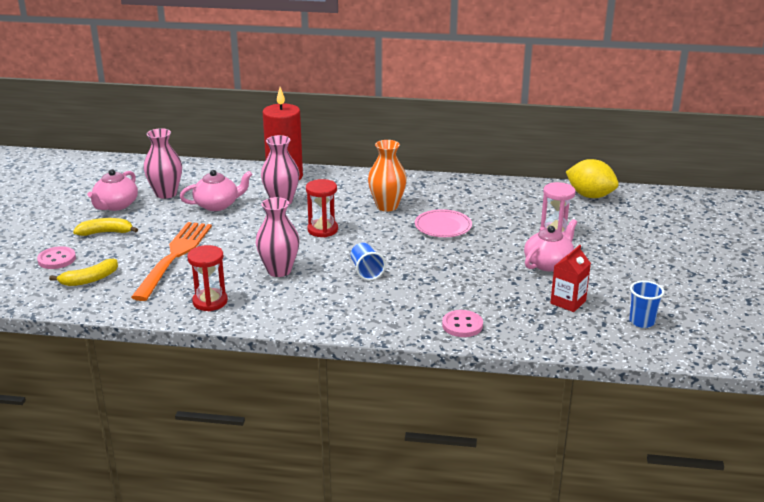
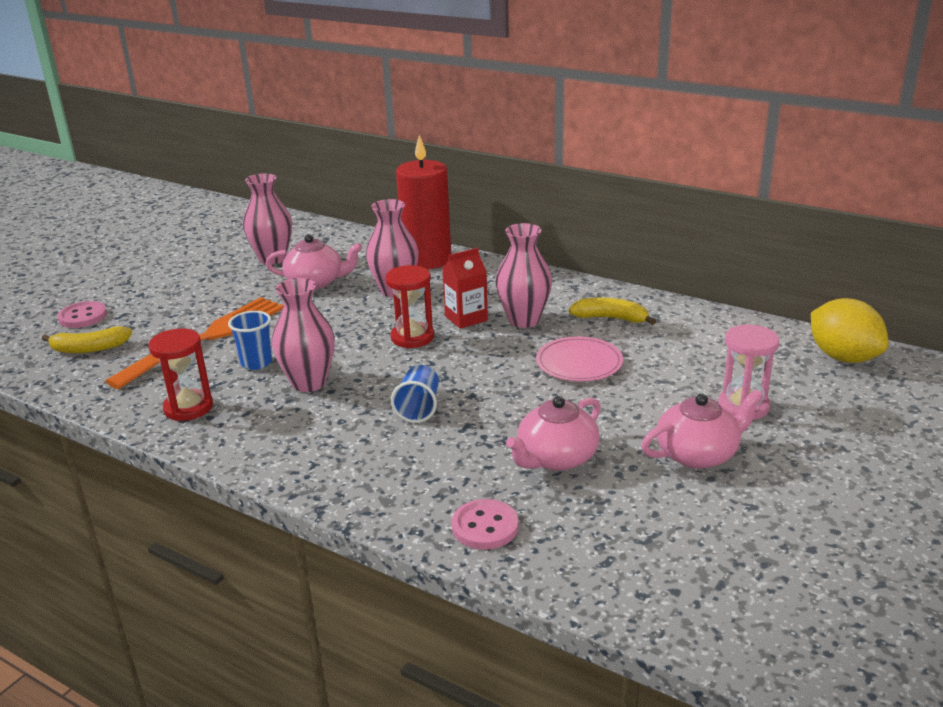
camera: 25 degrees right, 0 degrees up
(106, 233) = (164, 294): yellow banana -> yellow banana (611, 318)
(116, 205) = (206, 264): pink teapot -> pink teapot (556, 458)
(387, 206) = (524, 320): orange vase -> pink vase
(568, 302) = (684, 529): red carton -> red carton (466, 318)
(642, 321) = (793, 599): blue cup -> blue cup (256, 363)

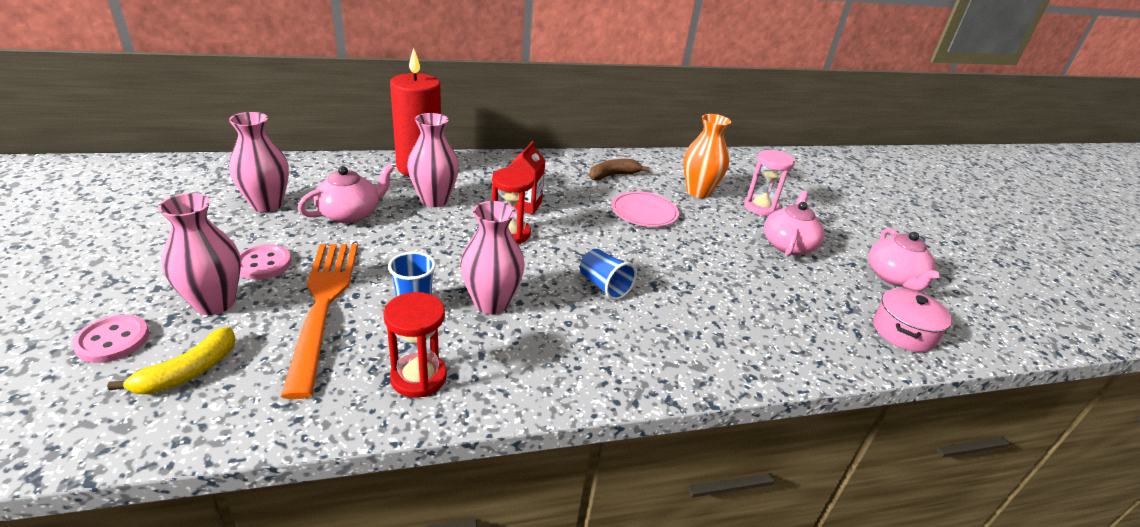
camera: 50 degrees left, 5 degrees up
(485, 527) = (777, 349): pink button -> pink button (263, 264)
(524, 320) = (565, 194): pink vase -> pink vase (214, 303)
(556, 458) = (734, 282): pink teapot -> pink teapot (894, 278)
(611, 318) = (613, 175): yellow banana -> brown banana
(669, 589) = (903, 332): none -> pink pot
(687, 365) = (698, 192): none -> orange vase
(843, 357) = (753, 162): yellow lemon -> none

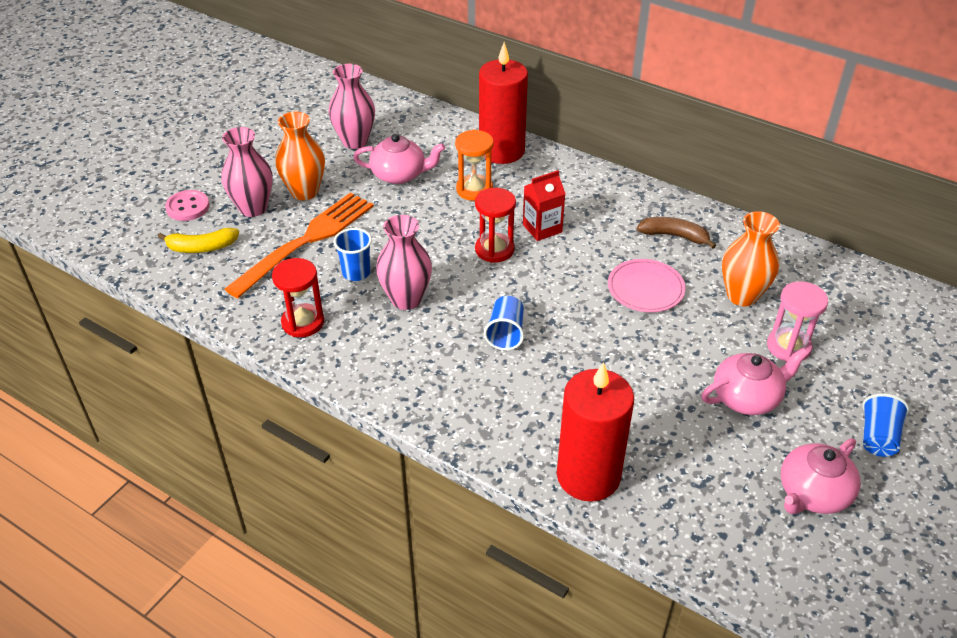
camera: 50 degrees right, 10 degrees up
(263, 264) = (304, 192): pink button -> orange vase
(434, 200) = (474, 189): pink vase -> orange hourglass
(798, 348) = (588, 476): none -> red candle
(865, 231) = (878, 437): none -> blue cup
(903, 332) = (718, 533): pink pot -> none

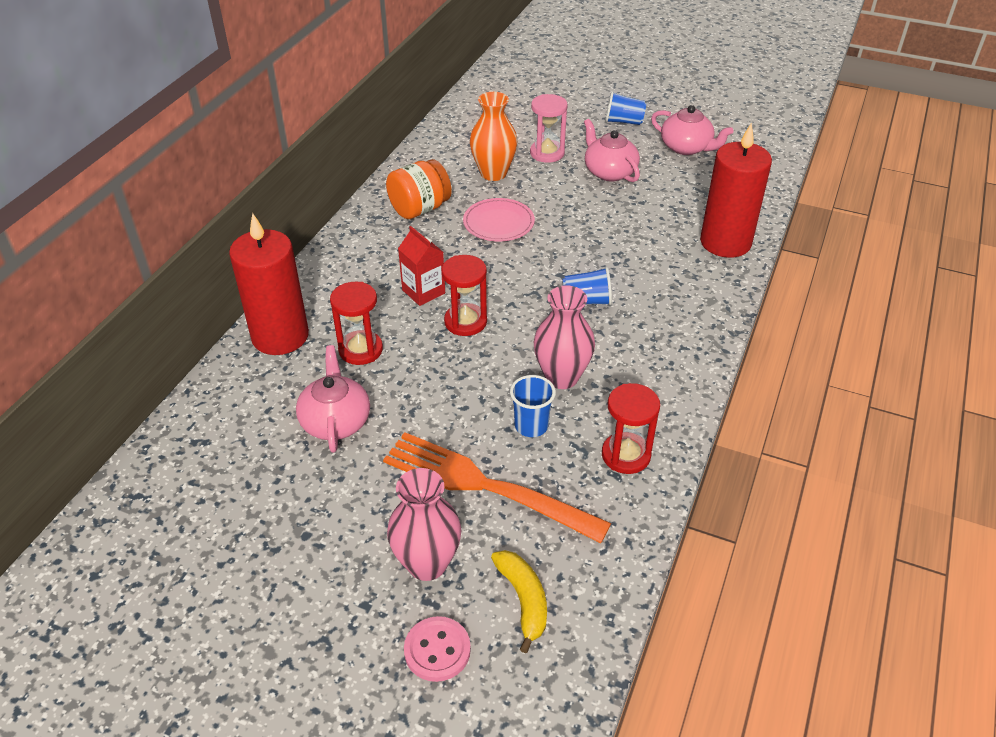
camera: 100 degrees left, 0 degrees up
(304, 192) = (383, 513): orange vase -> none
(355, 141) = (259, 483): pink vase -> none
(474, 189) = (360, 350): orange hourglass -> red hourglass
(674, 236) = (420, 209): brown banana -> orange jar

